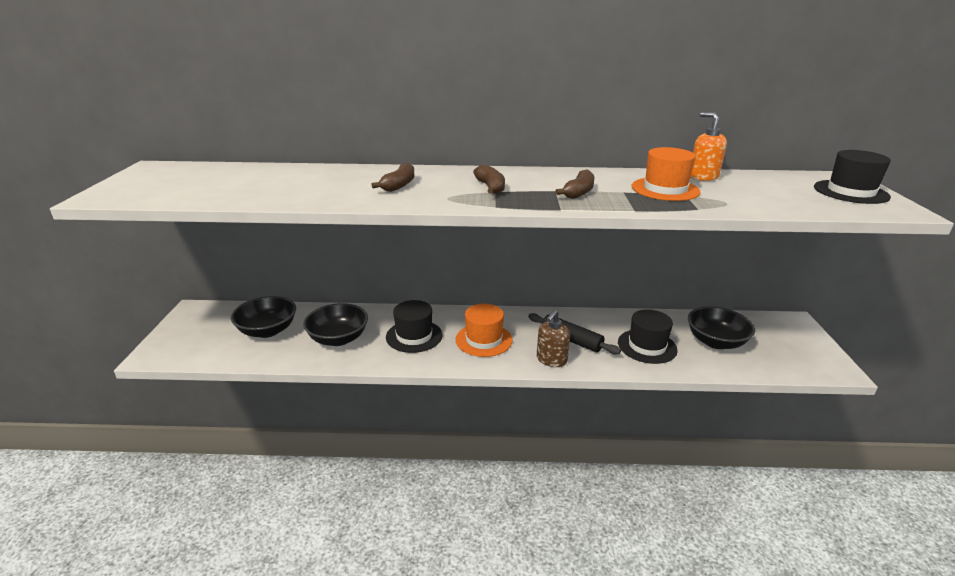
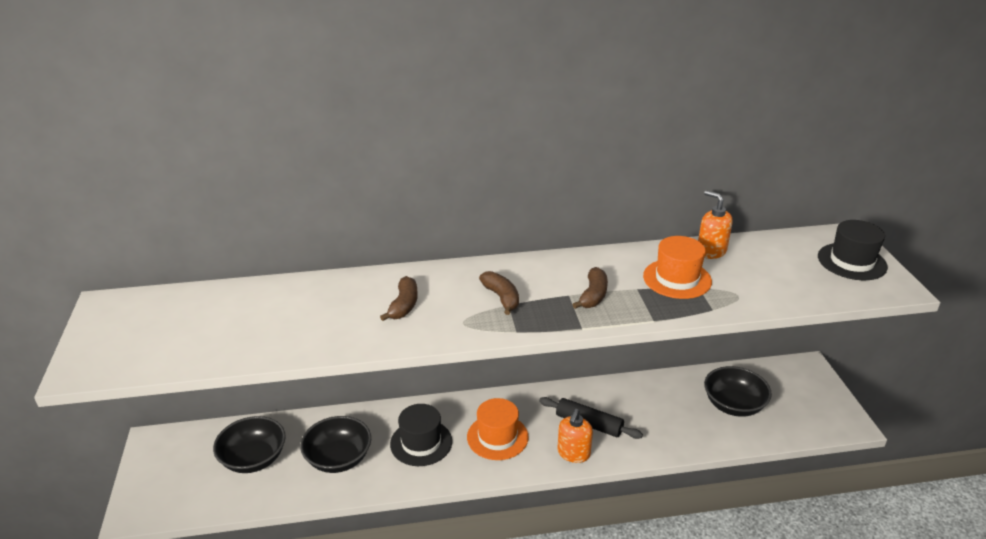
camera: 10 degrees left, 5 degrees up
(551, 360) = (573, 453): brown soap dispenser -> orange soap dispenser
(647, 346) = (666, 421): black hat -> none

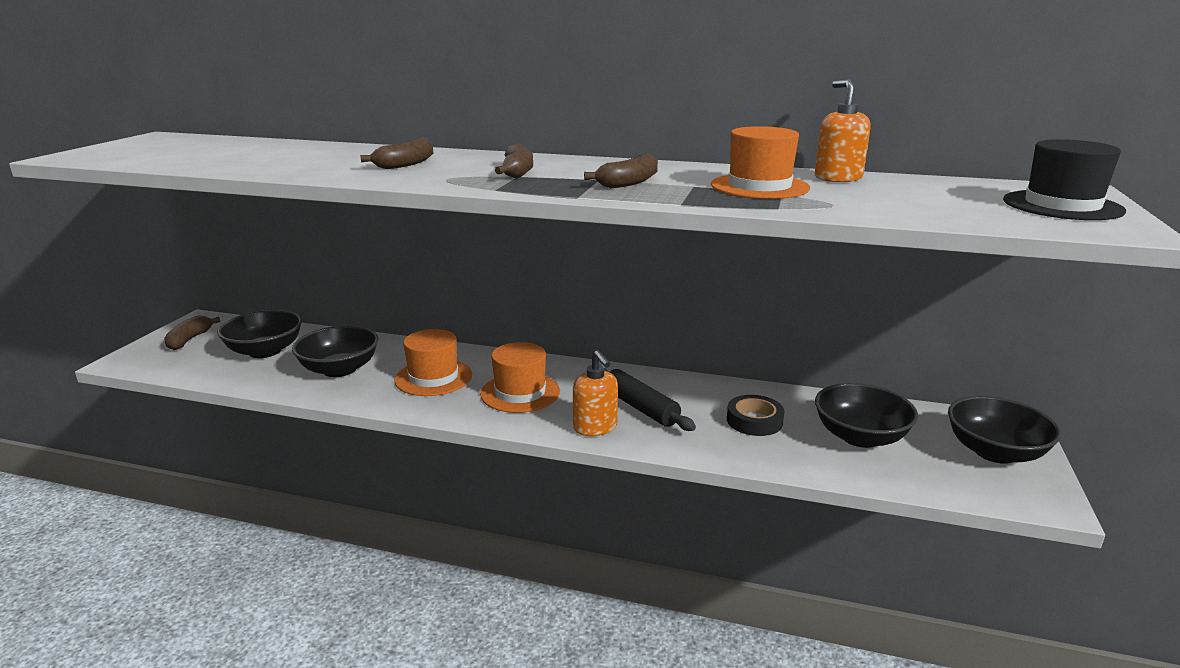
camera: 25 degrees right, 10 degrees down
(168, 468) = (189, 340): none -> brown banana
(421, 442) = (433, 377): black hat -> orange hat
(573, 453) = (595, 427): orange soap dispenser -> orange soap dispenser turned 75 degrees counterclockwise
(666, 412) = (754, 421): none -> black tape
(809, 392) = (995, 452): none -> black bowl

